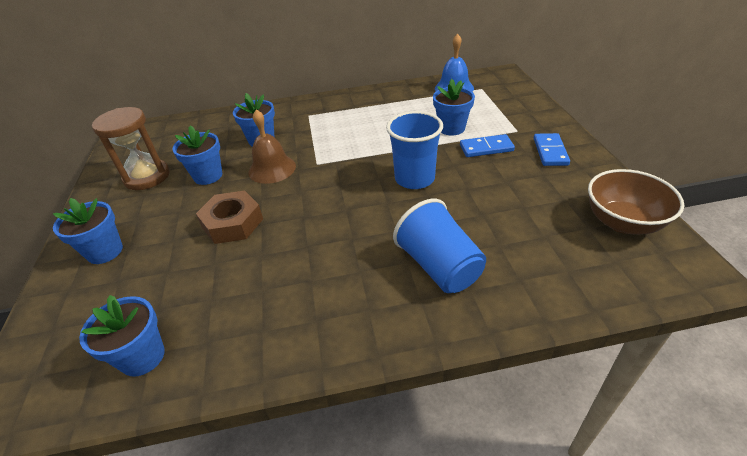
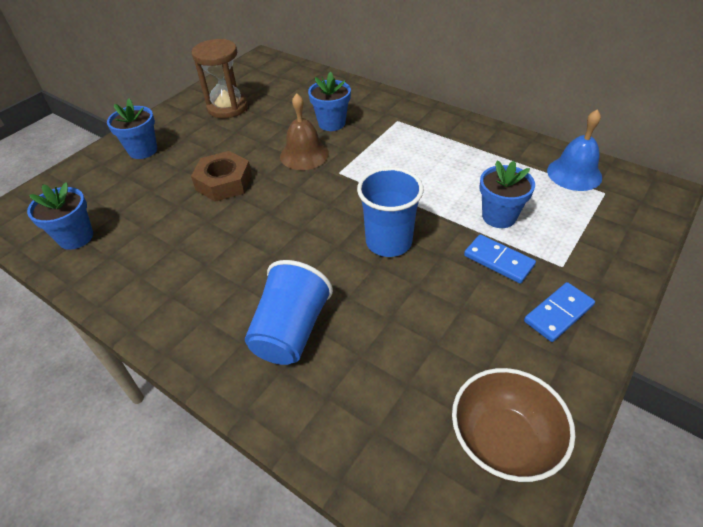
camera: 45 degrees right, 5 degrees up
(208, 176) = (259, 132): blue flower pot -> none

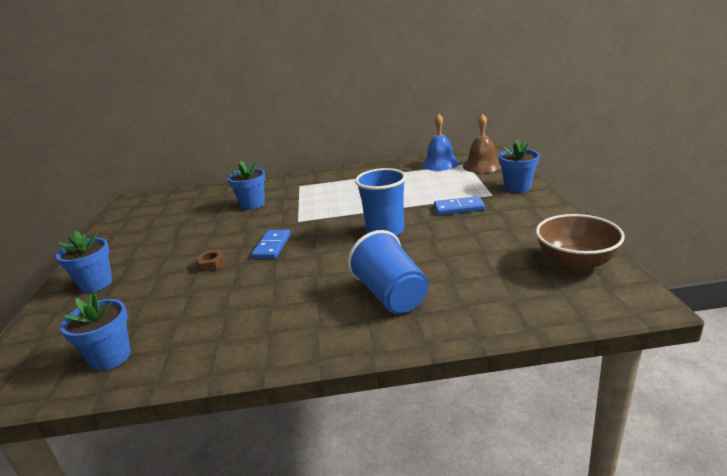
camera: 40 degrees left, 20 degrees down
(224, 182) = (212, 264): brown nut -> brown nut, size x0.53
(227, 107) = (145, 231): brown hourglass -> none
(304, 155) = (256, 225): brown bell -> brown bell (482, 165)
(499, 216) = (430, 193): blue flower pot -> blue flower pot (517, 187)
(558, 313) = (519, 210): blue domino -> blue domino (272, 246)

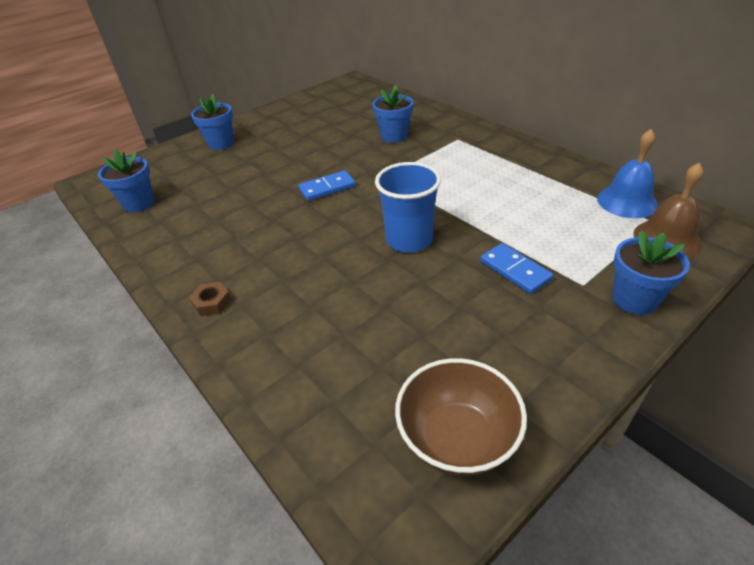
camera: 55 degrees right, 15 degrees up
(212, 264) = (278, 174): brown nut -> brown nut (212, 302)
(391, 295) = (287, 302): blue cup -> none

